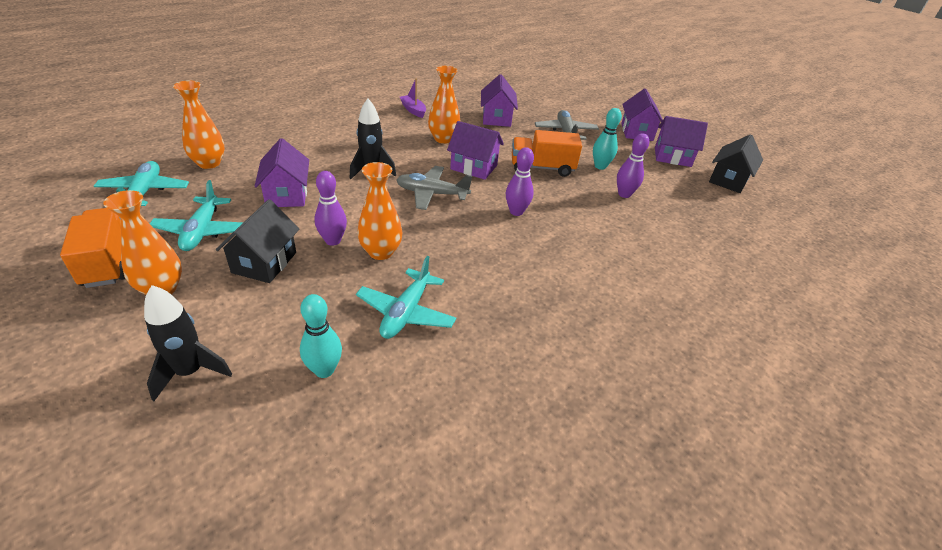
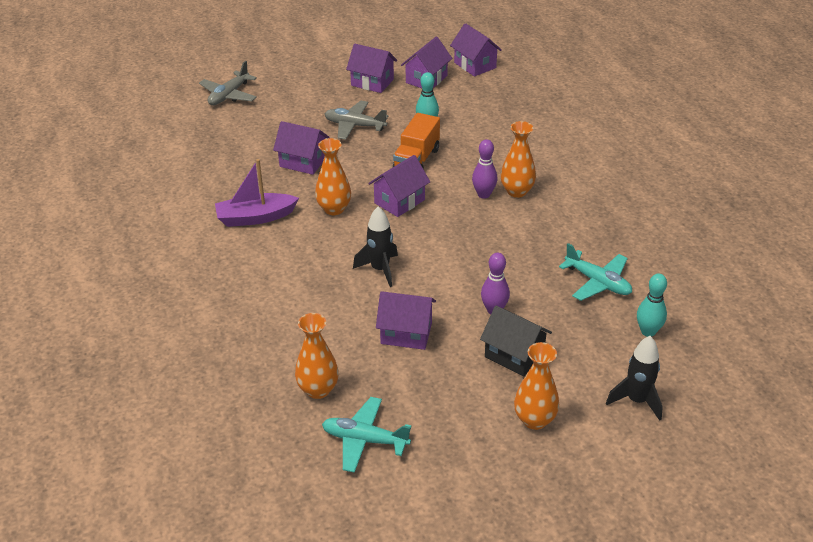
camera: 65 degrees left, 0 degrees up
(109, 261) = (484, 458): orange truck -> none
(202, 231) = (452, 395): turquoise plane -> none
(380, 252) = (519, 284): orange vase -> orange vase (517, 191)
(413, 110) = (255, 217): purple boat -> purple boat, size x1.66
(432, 194) = (438, 238): grey plane -> grey plane (229, 95)
(624, 194) = (477, 127): purple bowling pin -> none
(728, 180) = (475, 65): black house -> purple house

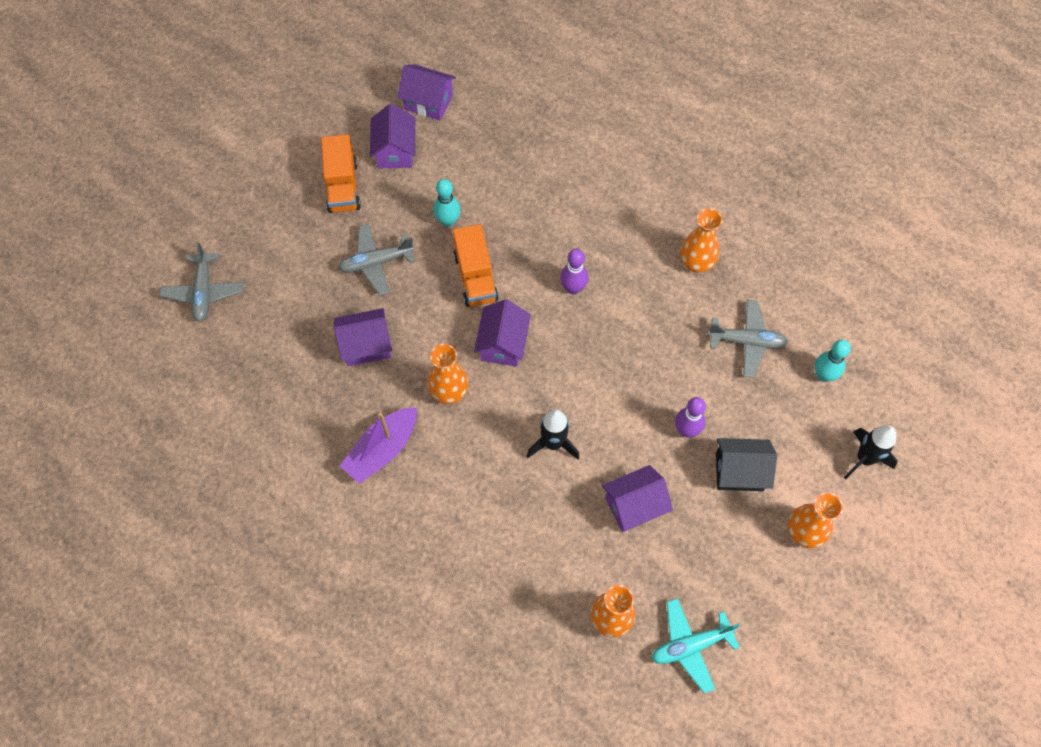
camera: 35 degrees left, 25 degrees up
(372, 82) = (342, 186): purple house -> orange truck
(517, 191) = (599, 266): orange vase -> orange vase (696, 263)
(597, 282) = (746, 341): turquoise plane -> grey plane

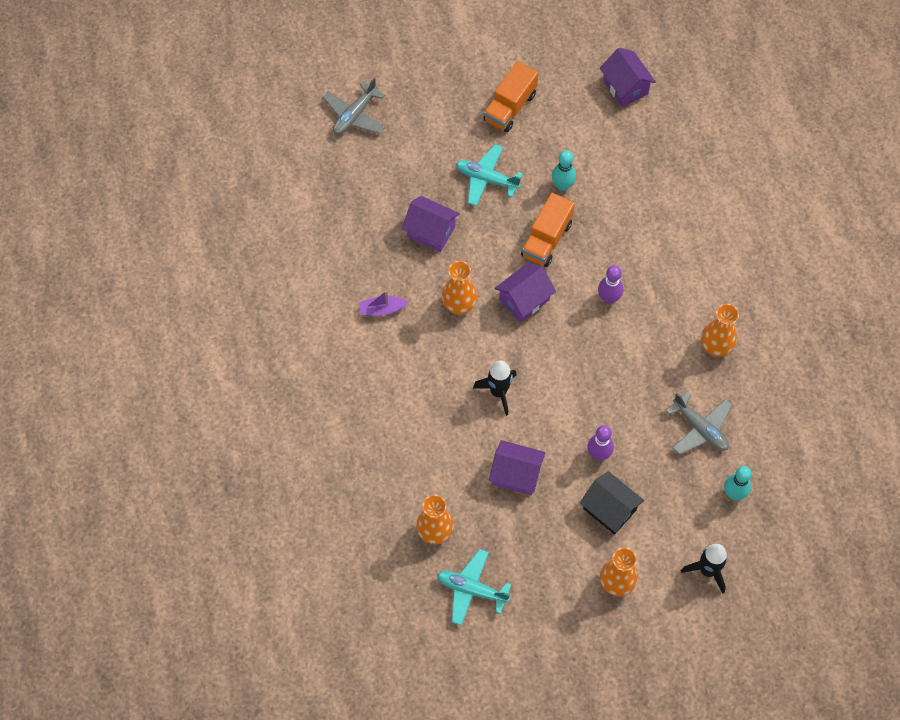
camera: 40 degrees right, 0 degrees up
(376, 262) = (487, 179): grey plane -> turquoise plane
(382, 450) = (382, 309): purple boat -> purple boat, size x0.60
(395, 151) = (569, 107): purple house -> none

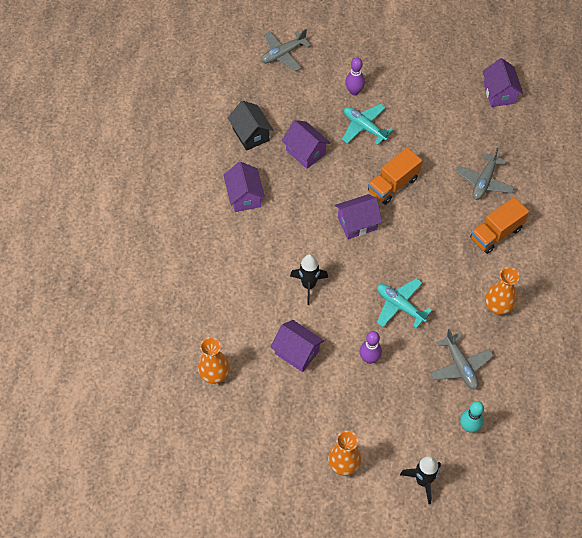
camera: 20 degrees right, 5 degrees down
(382, 309) = (244, 196): purple boat -> purple house
(459, 305) = (305, 211): orange vase -> none
(472, 589) = (224, 429): turquoise plane -> turquoise plane (400, 306)
(510, 107) = (403, 82): orange truck -> orange truck (496, 233)
(562, 185) = (421, 149): turquoise bowling pin -> none
(608, 298) = (425, 243): purple bowling pin -> purple bowling pin (354, 91)
(609, 509) = (361, 404): black house -> black house (251, 134)
(647, 202) = (484, 181): none -> grey plane

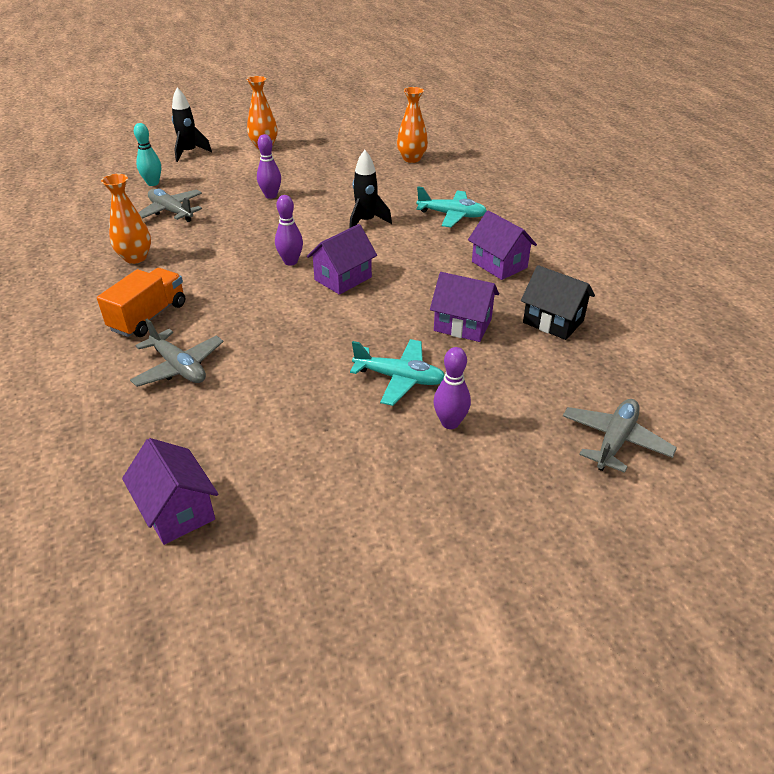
camera: 155 degrees right, 20 degrees down
(297, 352) = (346, 184): purple house -> none
(386, 256) = (290, 261): none -> purple bowling pin
(393, 185) = (317, 326): orange truck -> none
(400, 306) = (254, 232): turquoise plane -> turquoise plane (452, 215)
(484, 181) = (179, 367): grey plane -> grey plane turned 135 degrees clockwise

